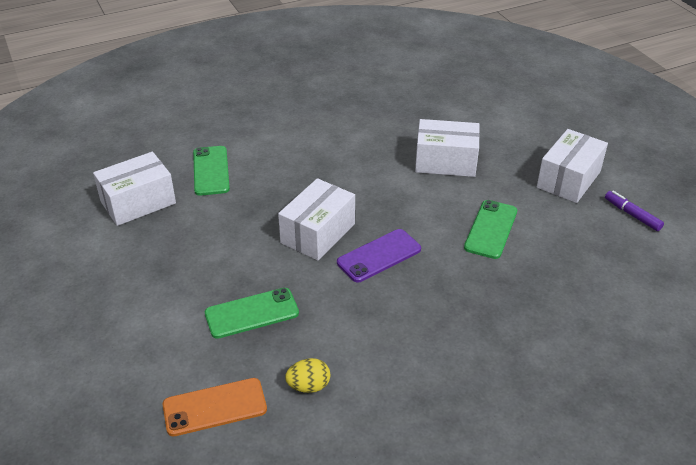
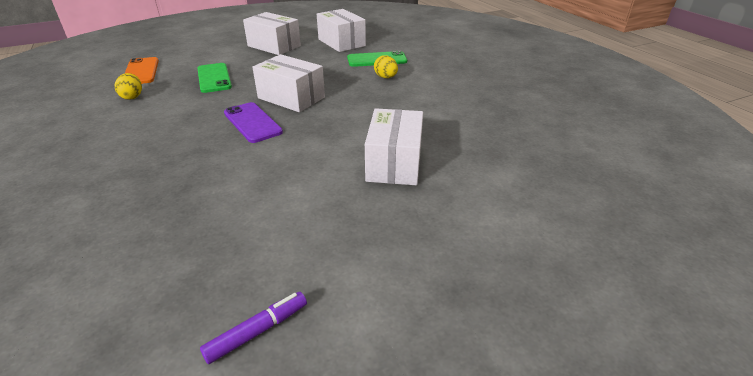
camera: 90 degrees right, 5 degrees down
(267, 164) = (386, 77): none -> yellow egg
(491, 229) = (268, 186): green phone -> none
(568, 179) = (356, 266): white box -> white box (274, 46)

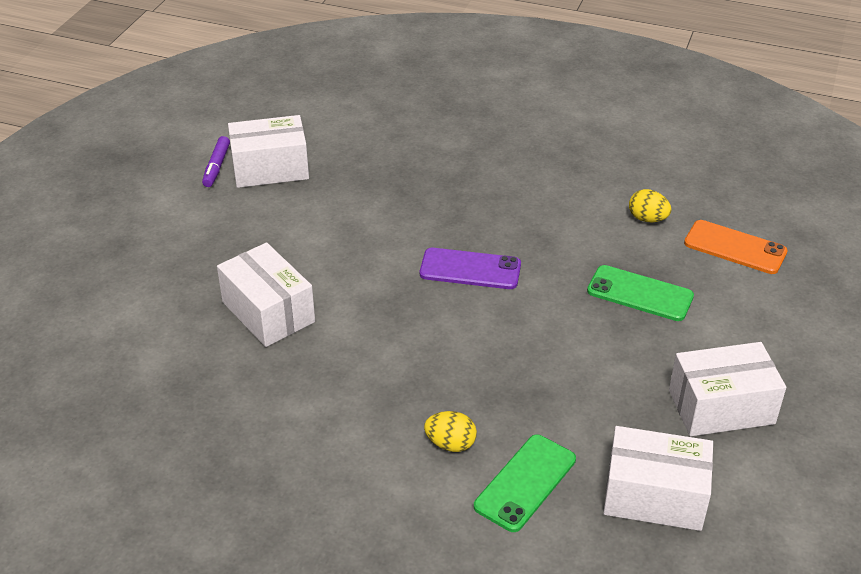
camera: 135 degrees right, 5 degrees up
(291, 98) = (497, 325): white box -> white box (270, 168)

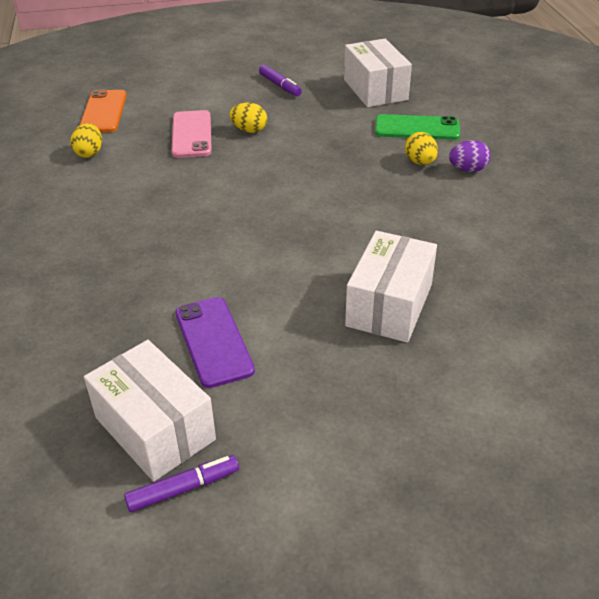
camera: 120 degrees left, 0 degrees up
(404, 476) = (467, 169): none -> purple egg
(470, 269) = (227, 215): purple phone -> purple phone (213, 341)
(620, 338) = (249, 130): none -> yellow egg
(640, 294) = (192, 134): green phone -> pink phone
(721, 407) = (280, 86): white box -> purple marker

